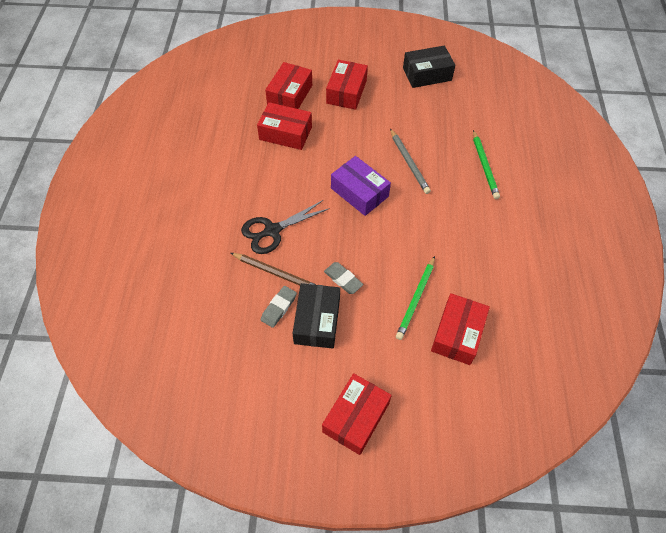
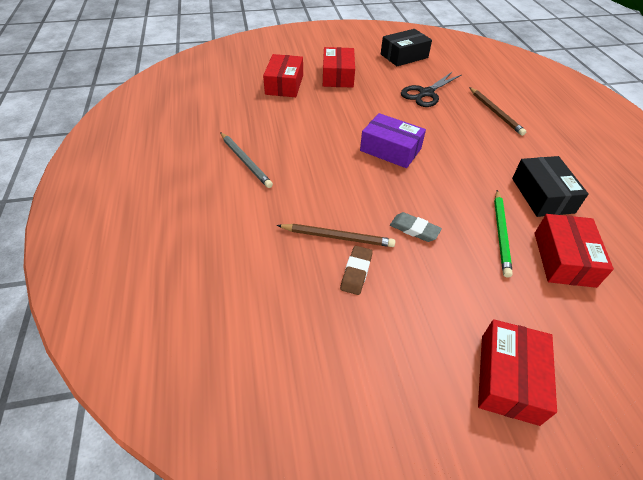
camera: 15 degrees left, 10 degrees down
(272, 231) = (315, 197): black scissors -> black scissors (426, 93)
(279, 308) = (356, 272): grey eraser -> brown eraser
(285, 133) = (293, 113): red box -> none
(317, 321) = (407, 277): black box -> black box (542, 195)
(409, 163) = (425, 120): grey pencil -> grey pencil (245, 161)
(484, 166) = (495, 112): green pencil -> brown pencil

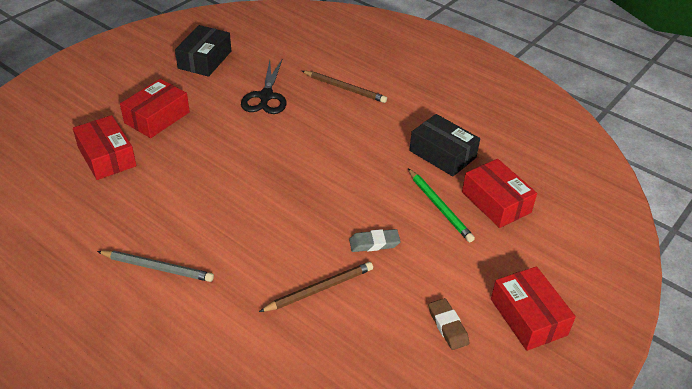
camera: 40 degrees left, 5 degrees down
(338, 76) = (157, 117): red box -> red box turned 75 degrees clockwise
(356, 272) = (362, 309): brown eraser -> brown eraser (448, 326)
(390, 150) = (287, 177): purple box -> none

